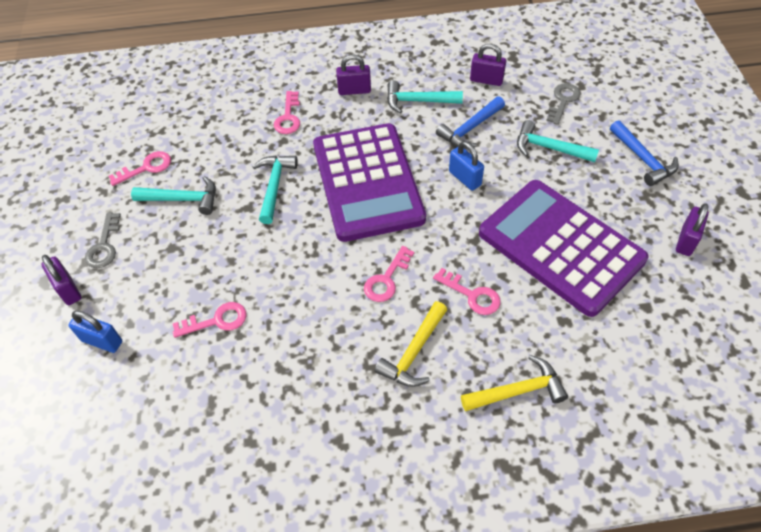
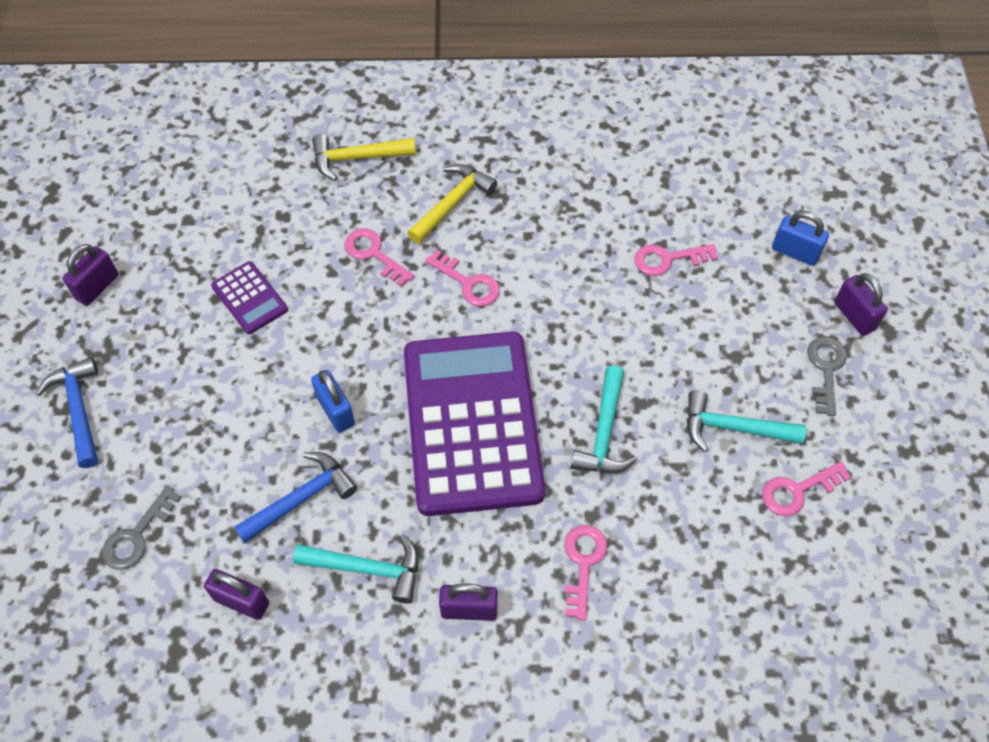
camera: 175 degrees left, 5 degrees up
(386, 279) = (468, 283): pink key -> pink key turned 90 degrees clockwise
(549, 148) = (199, 446): turquoise hammer -> none
(560, 247) = (250, 298): purple calculator -> purple calculator, size x0.41

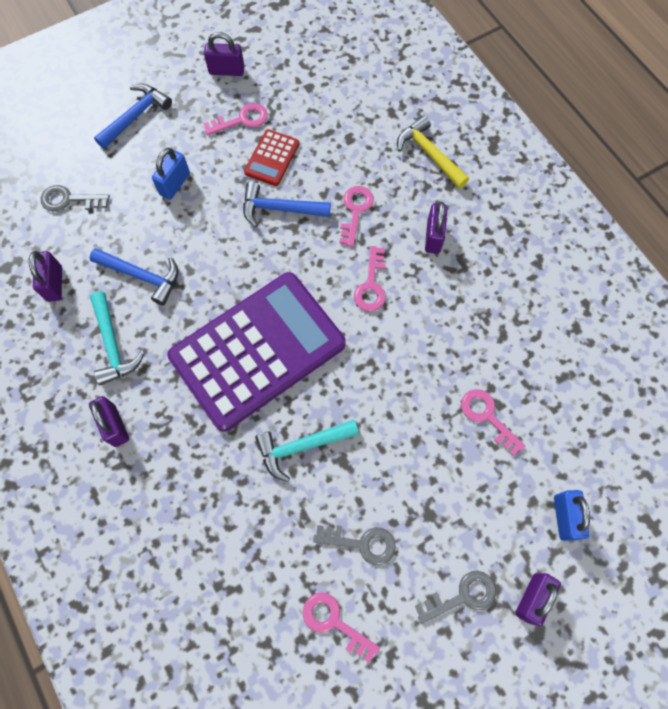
camera: 60 degrees right, 10 degrees up
(250, 298) = (272, 158): purple calculator -> red calculator
(318, 321) = (279, 208): none -> blue hammer
(335, 411) = (217, 259): blue padlock -> blue padlock (175, 184)
(452, 203) = (433, 237): yellow hammer -> purple padlock
(583, 563) = (188, 485): pink key -> pink key (242, 120)
(733, 427) = (362, 543): turquoise hammer -> grey key

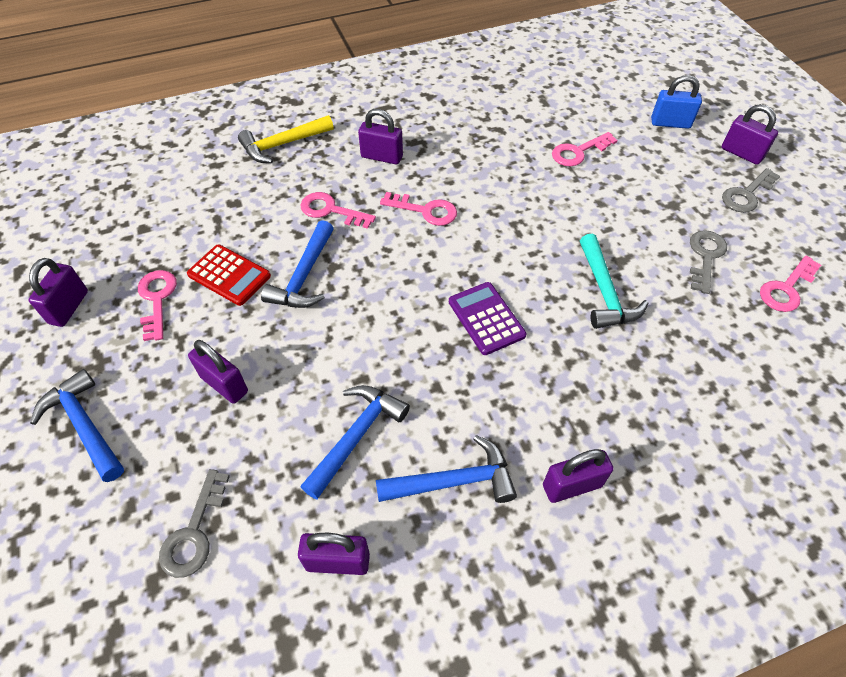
camera: 80 degrees left, 15 degrees down
(113, 345) = (454, 481): turquoise hammer -> blue hammer
(175, 184) = (224, 384): blue padlock -> purple padlock
(257, 350) = (486, 318): purple calculator -> purple calculator, size x0.41
(462, 596) = (746, 195): grey key -> grey key turned 120 degrees counterclockwise

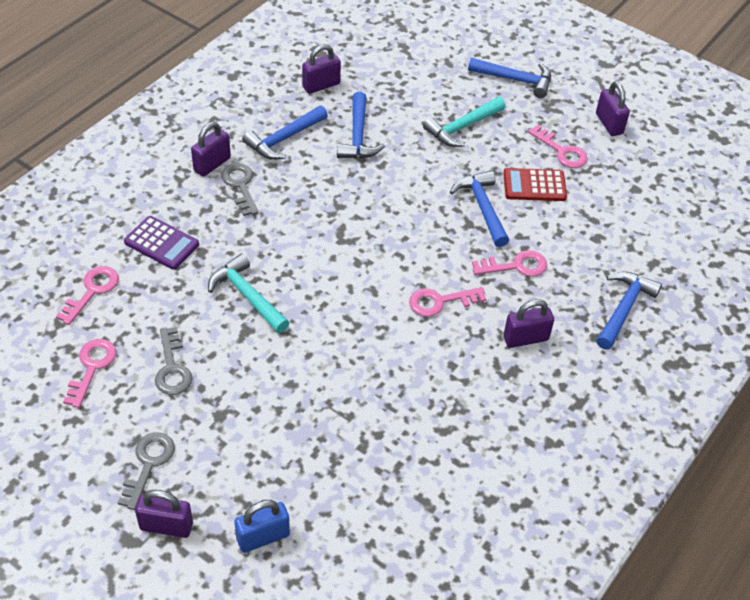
camera: 145 degrees right, 5 degrees down
(194, 532) = (404, 67): grey key -> grey key (240, 185)
(224, 384) = (462, 127): purple padlock -> turquoise hammer
(283, 144) = (624, 309): yellow hammer -> blue hammer
(486, 318) = (327, 236): purple calculator -> purple calculator (161, 243)
(578, 152) = (344, 438): pink key -> pink key (92, 291)

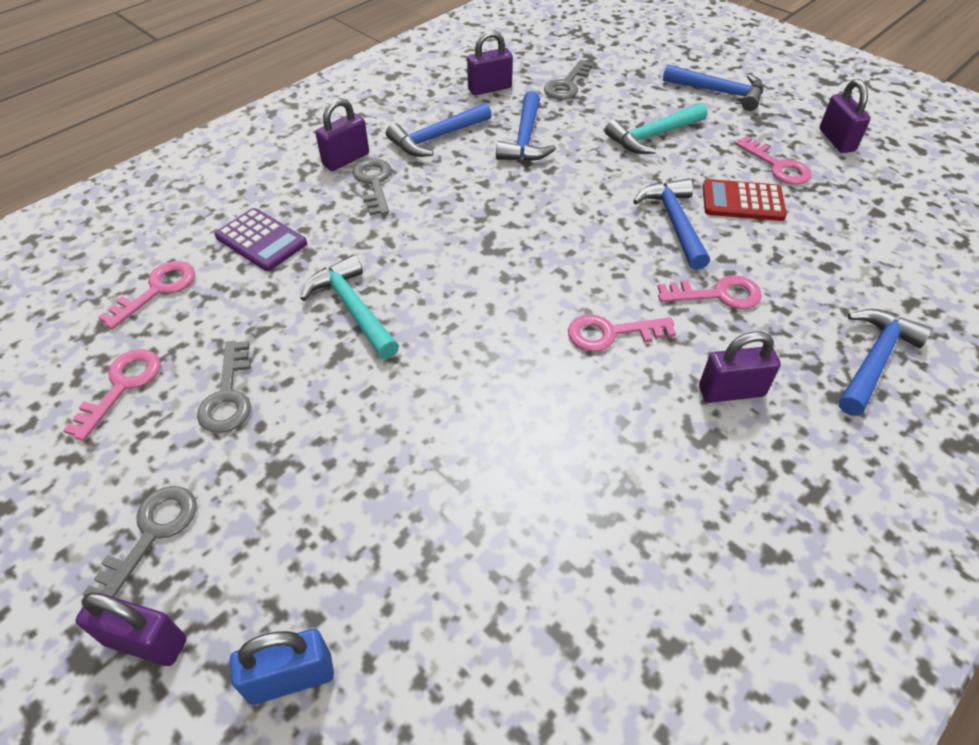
camera: 10 degrees right, 0 degrees up
(387, 78) = (567, 85): none -> grey key

